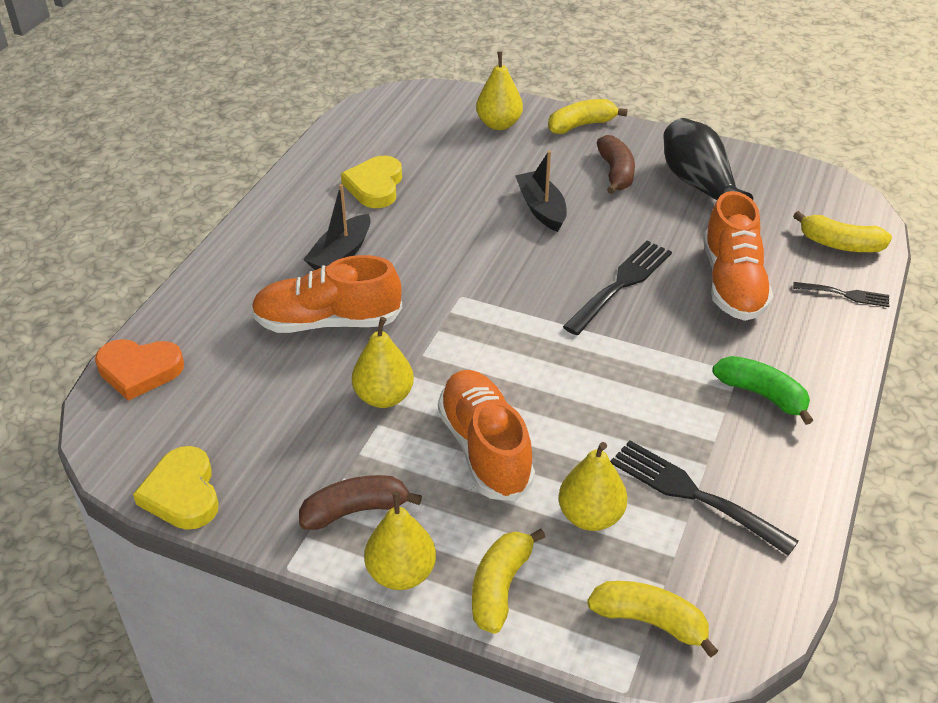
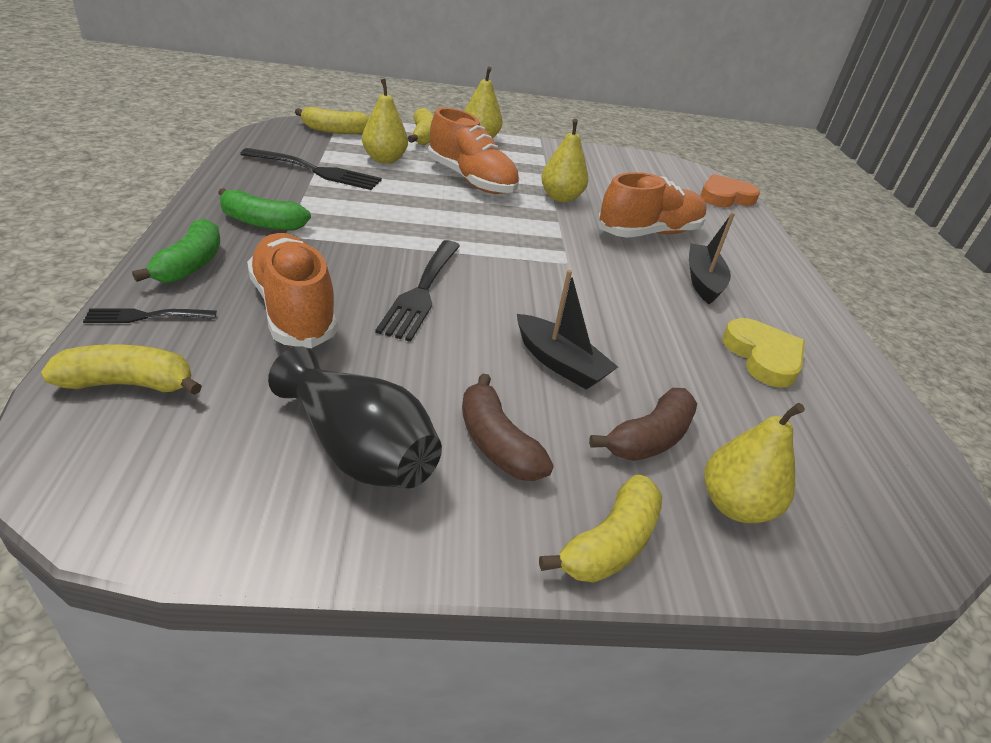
camera: 150 degrees right, 5 degrees down
(182, 493) = (622, 155): yellow heart -> none
(355, 510) = (525, 155): brown banana -> brown banana (649, 438)
(823, 344) = (190, 265): none -> green banana

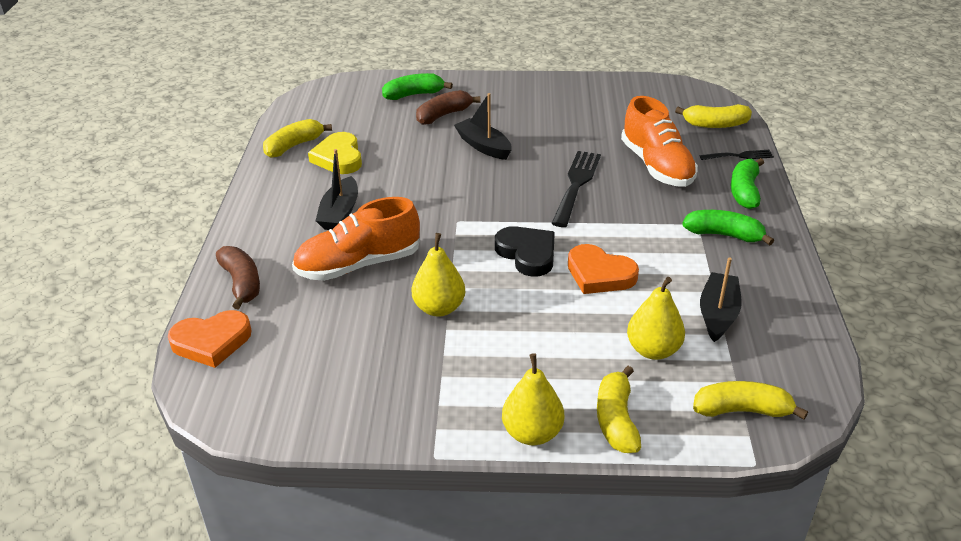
camera: 170 degrees left, 0 degrees up
(317, 171) = (718, 314): black fork -> black boat
(358, 449) = (592, 106): black vase -> none
(415, 205) = (599, 274): none -> orange heart
(471, 180) = (543, 324): orange shoe -> none
(486, 226) = (527, 254): none -> black heart
(496, 443) = (525, 110): brown banana -> brown banana (241, 283)
(609, 543) = (479, 83): yellow banana -> yellow banana (294, 146)
(735, 505) = (414, 95): yellow pear -> green banana

